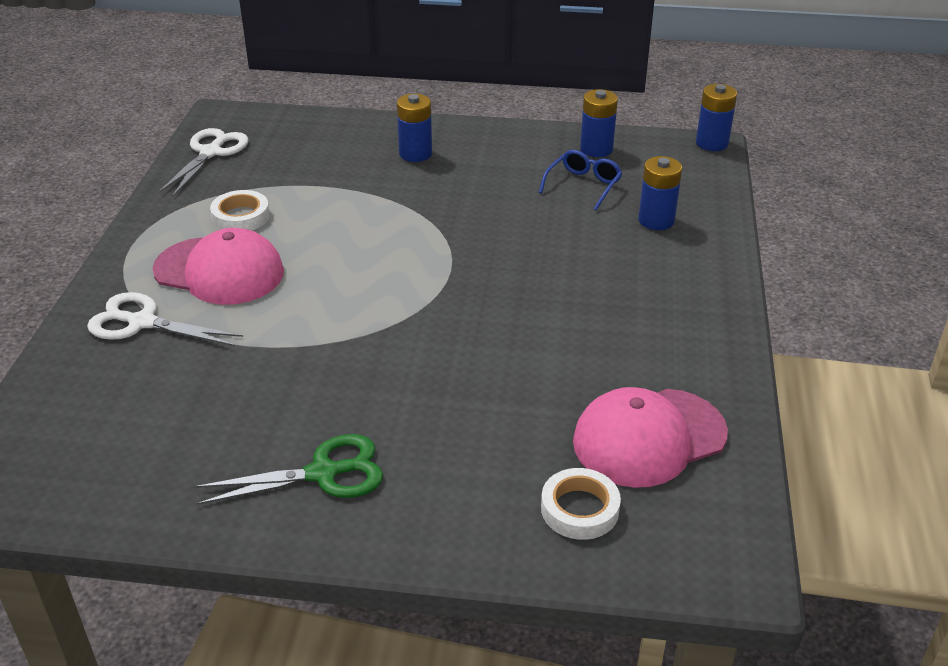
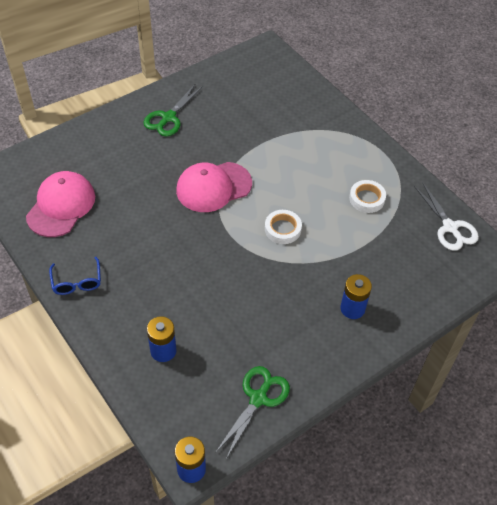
camera: 135 degrees right, 15 degrees up
(142, 322) = (316, 124): white scissors -> none
(219, 271) = (327, 165): pink cap -> pink cap (213, 187)
(579, 509) = (65, 161): white tape -> white tape (282, 229)
(583, 186) = (231, 352): blue glasses -> blue glasses (77, 281)
(596, 149) = (258, 398): blue battery -> green scissors

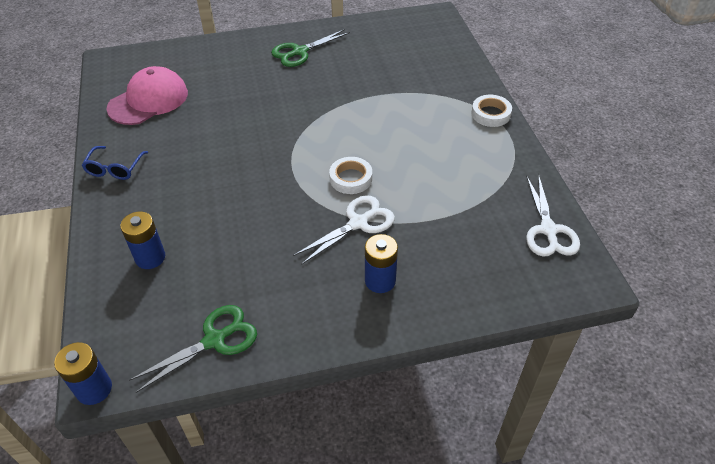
camera: 25 degrees right, 5 degrees down
(213, 187) = (304, 121): pink cap -> none
(310, 266) = (358, 223): none -> white scissors
(367, 199) = (463, 174): white tape -> white tape (490, 114)

